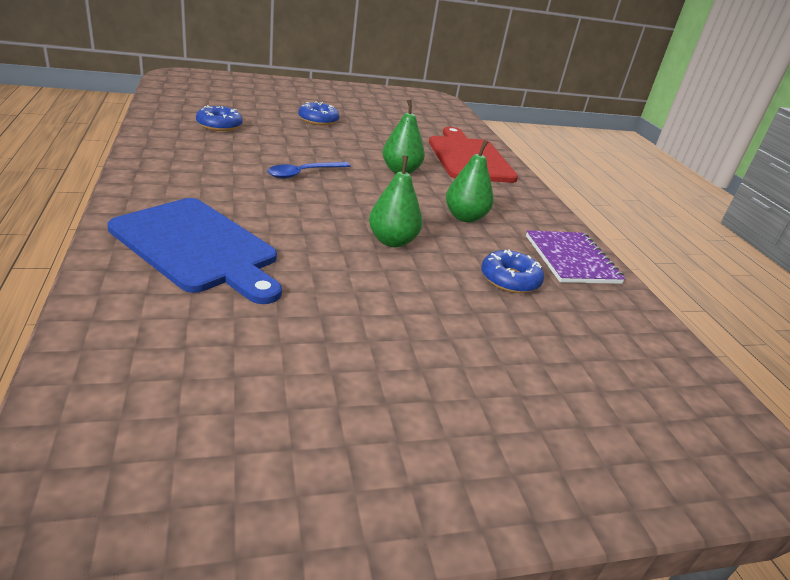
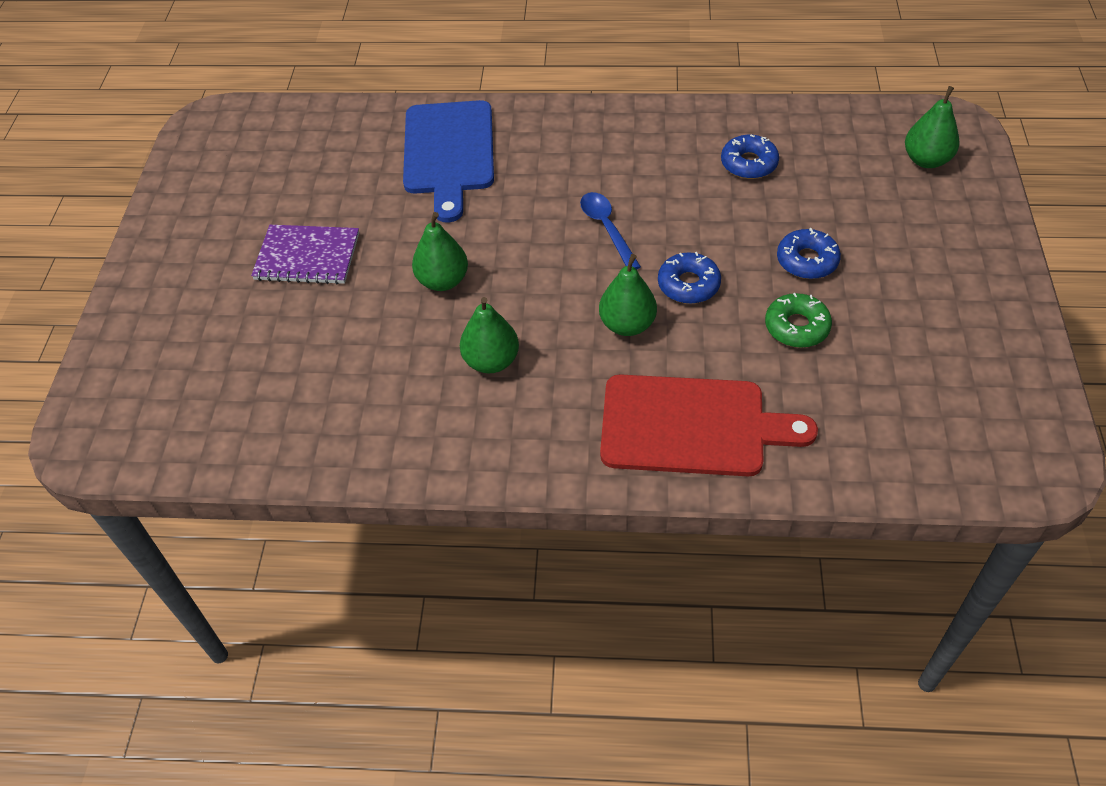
camera: 115 degrees right, 20 degrees up
(197, 247) = (448, 153): blue cutting board -> blue cutting board turned 60 degrees counterclockwise
(216, 85) = (926, 160): none -> green pear
(376, 128) = (796, 327): none -> green donut
(510, 279) = (354, 361): blue donut -> blue donut (688, 284)
(571, 259) = (380, 440): purple notebook -> purple notebook (307, 256)

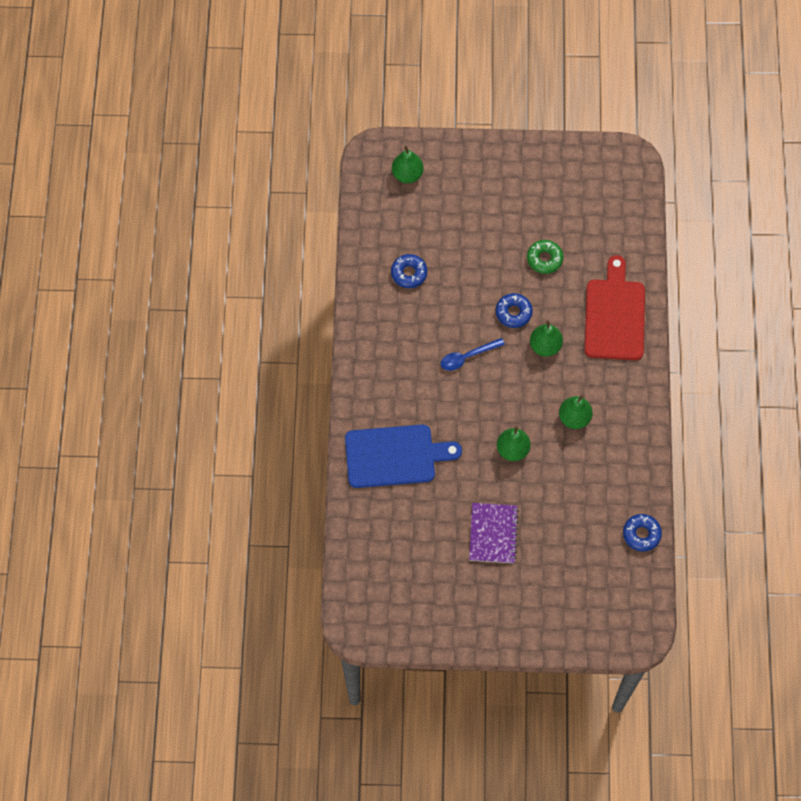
camera: 95 degrees left, 15 degrees up
(807, 261) = (493, 249): blue donut -> blue donut (641, 534)

